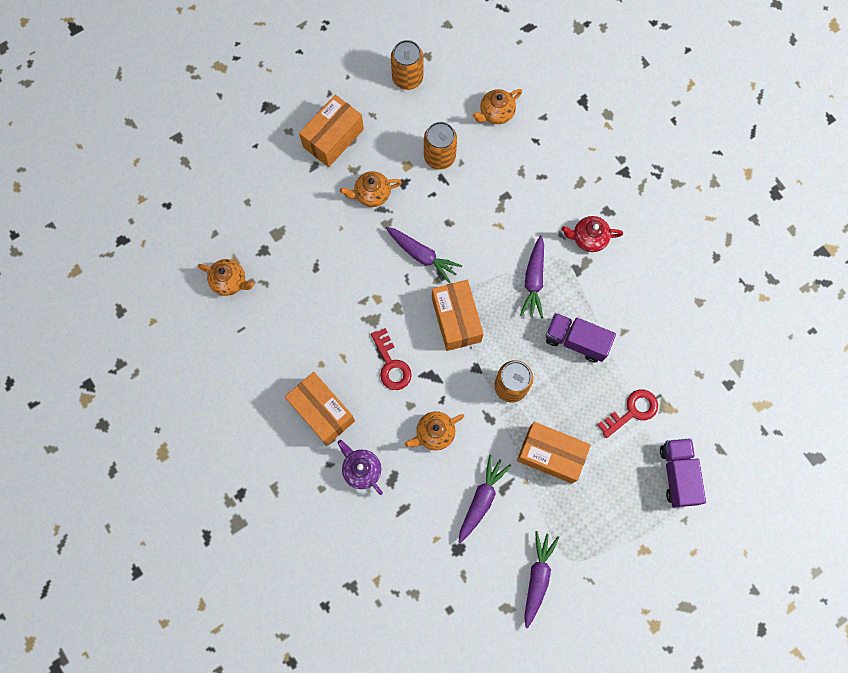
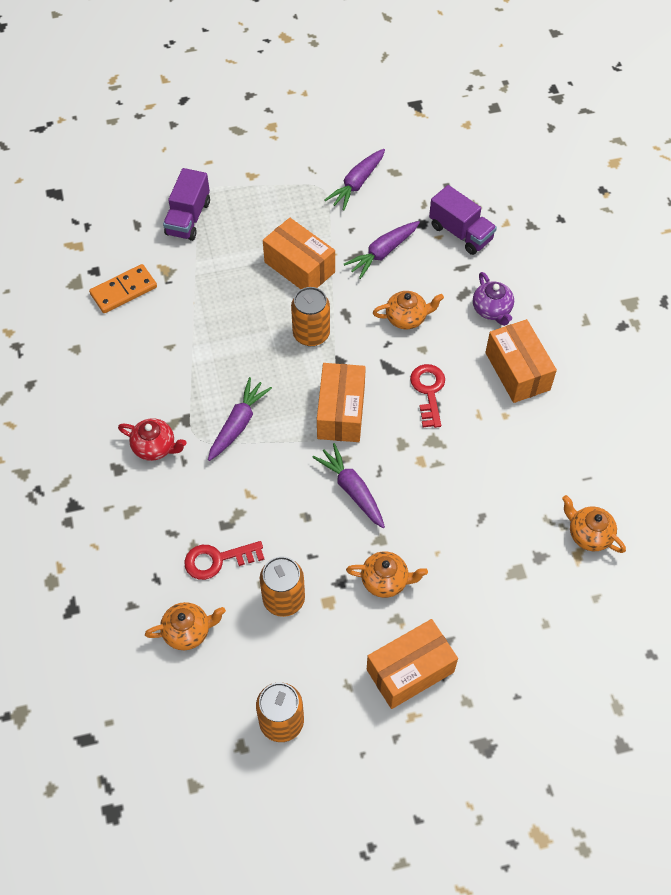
camera: 160 degrees left, 15 degrees down
(576, 341) = (223, 353): purple truck -> purple truck (460, 233)
(632, 411) = (201, 277): red key -> red key (217, 560)
(692, 372) = (124, 291): none -> orange domino

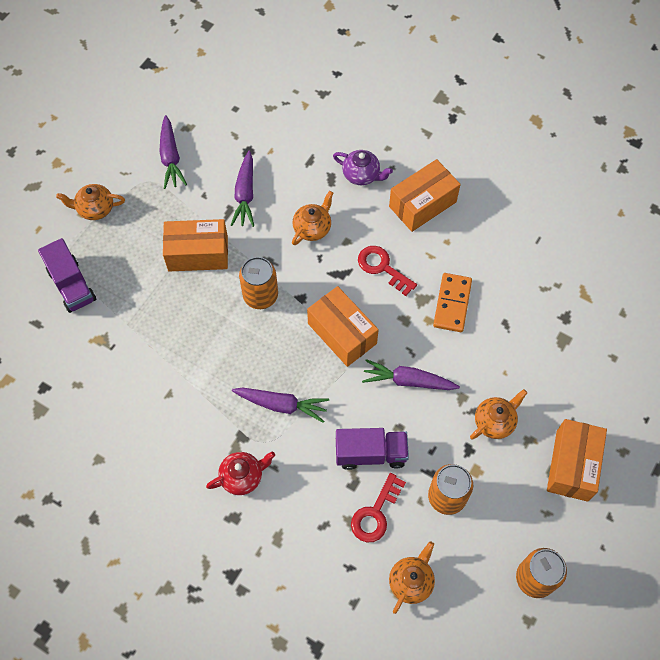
camera: 45 degrees left, 5 degrees up
(124, 291) = (85, 383): orange domino -> orange domino (452, 304)
(238, 423) = (282, 405): purple carrot -> purple carrot turned 120 degrees clockwise
(460, 233) = (282, 136): purple truck -> purple truck (370, 453)
(517, 371) = (422, 204): orange box -> orange box turned 60 degrees counterclockwise
(588, 534) = (577, 276): orange teapot -> orange teapot (95, 209)

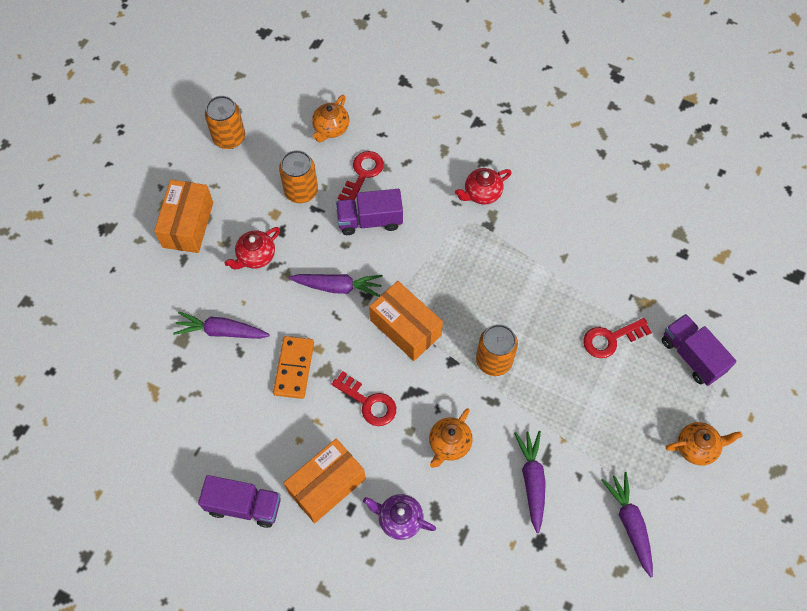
camera: 175 degrees right, 0 degrees up
(144, 307) = (610, 339): none -> red key
(198, 254) = (569, 402): orange box -> none
(282, 405) = (456, 255): purple carrot -> purple carrot (221, 331)
(493, 194) = (244, 505): none -> purple truck
(495, 421) = (256, 256): orange teapot -> red teapot

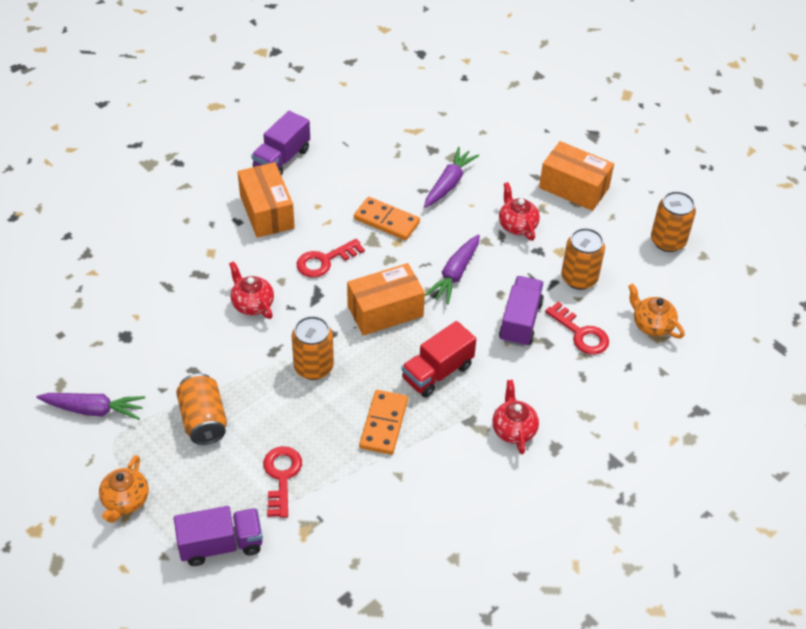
camera: 110 degrees right, 15 degrees down
(399, 519) = (208, 248): purple teapot -> none
(449, 444) = (252, 304): orange teapot -> red teapot
(452, 264) = (437, 372): none -> red truck
(523, 285) = (383, 424): none -> orange domino
(532, 480) = (181, 352): purple carrot -> none
(591, 424) = (203, 420): none -> orange can

